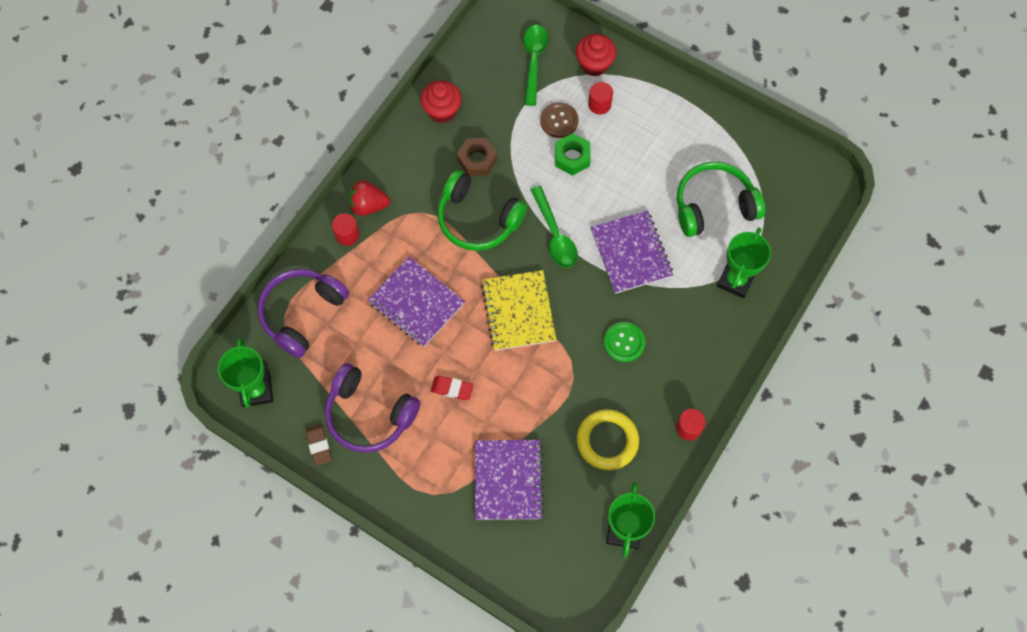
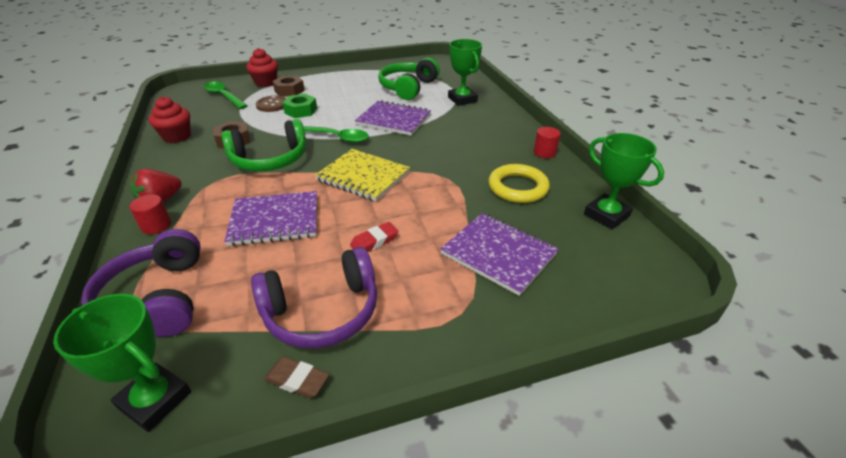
camera: 50 degrees left, 30 degrees down
(599, 104) = (289, 91): red cylinder -> brown nut
(624, 342) = (450, 148): green button -> none

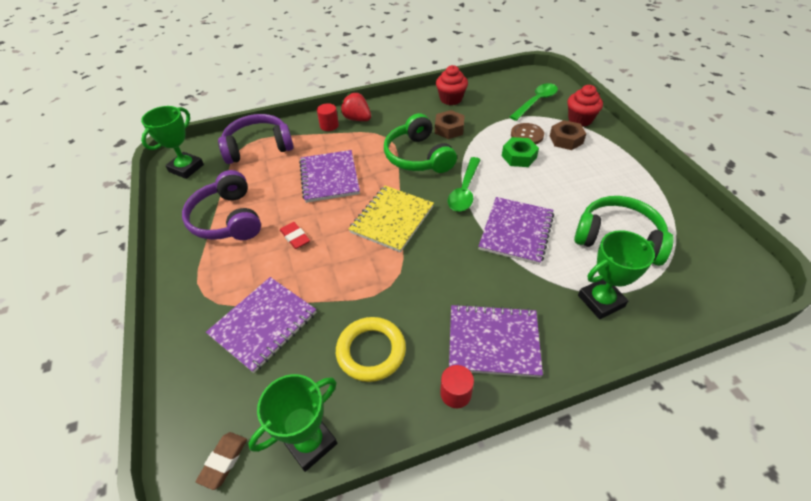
camera: 90 degrees right, 10 degrees up
(297, 380) = (178, 217): brown eraser -> brown eraser (224, 461)
(499, 136) = (493, 341): none -> purple notebook

